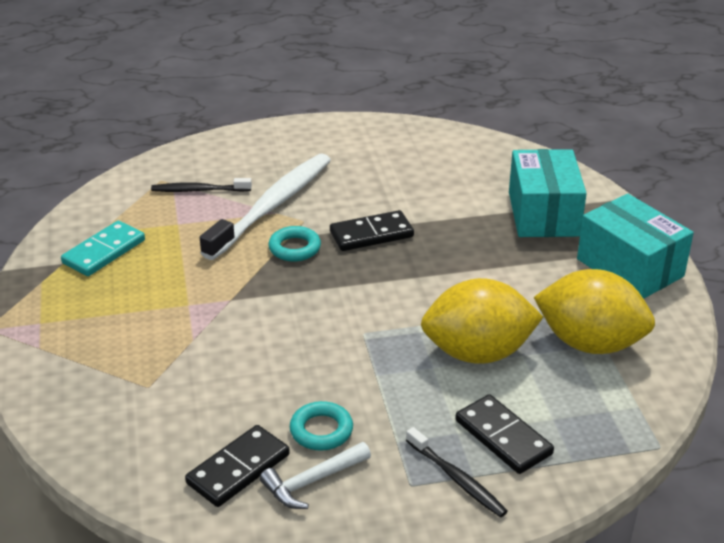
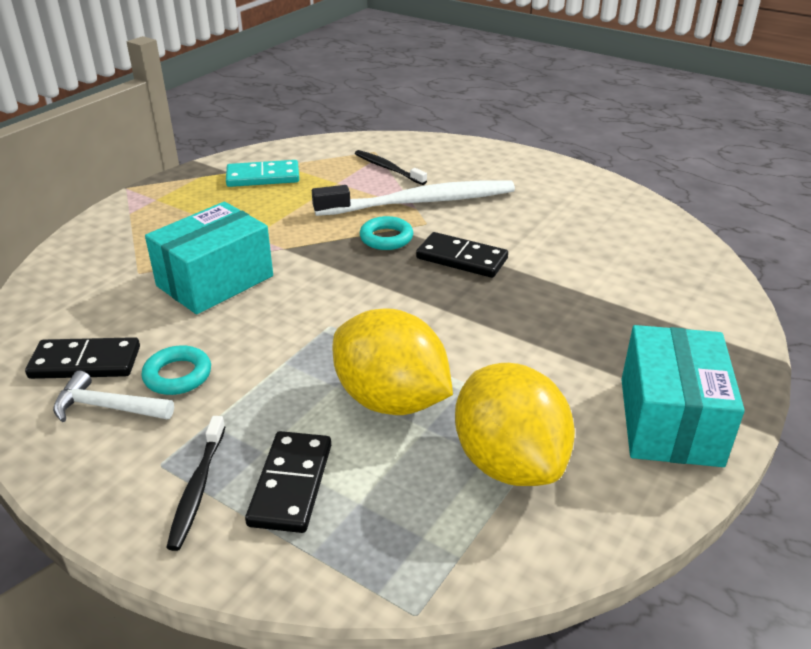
camera: 45 degrees right, 0 degrees up
(543, 214) = (650, 323): turquoise box -> turquoise box (215, 281)

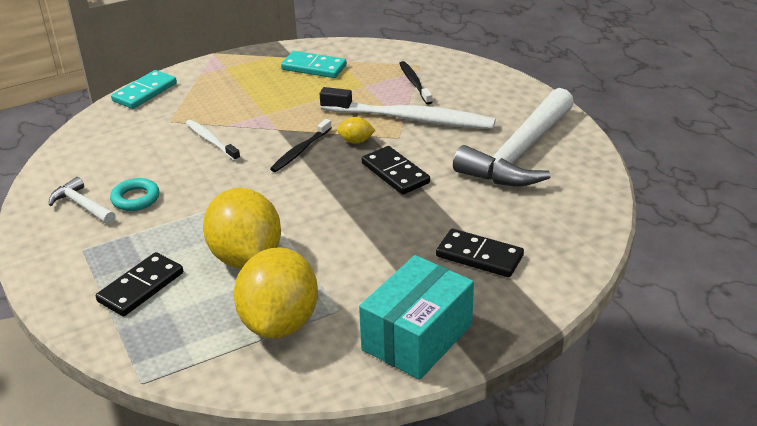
camera: 30 degrees right, 0 degrees up
(73, 249) = (145, 92): none -> turquoise domino
(85, 362) = (92, 173): black domino -> black domino (479, 256)
(197, 488) = (90, 270): black toothbrush -> black toothbrush (300, 151)
(215, 281) = (211, 141): turquoise box -> white toothbrush
(386, 238) = (356, 141): turquoise ring -> yellow lemon
(560, 208) = (519, 153): none -> white hammer

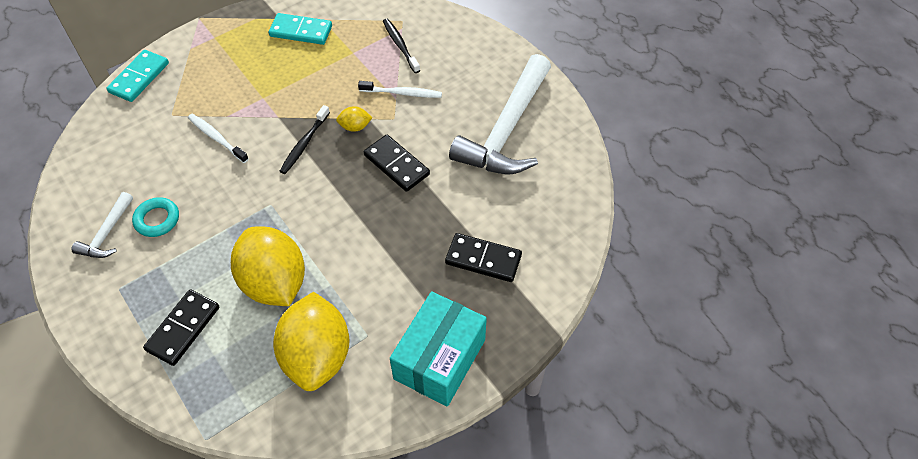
camera: 10 degrees left, 20 degrees up
(82, 205) = (107, 233): white hammer -> white hammer turned 105 degrees counterclockwise
(411, 118) = (402, 93): white toothbrush -> white toothbrush, size x0.50

